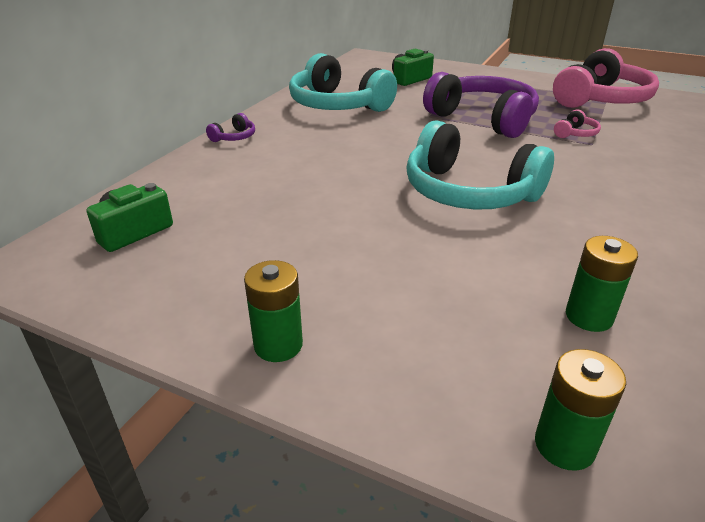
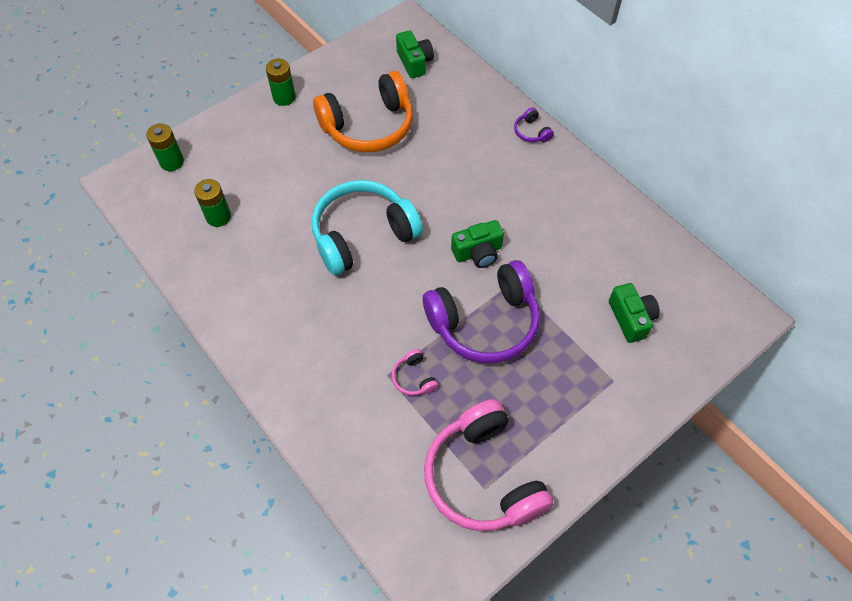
camera: 115 degrees right, 25 degrees up
(291, 235) = (369, 126): none -> orange headphones
(338, 105) = (575, 222): turquoise headphones -> none
(416, 133) = (478, 253): none -> green camera

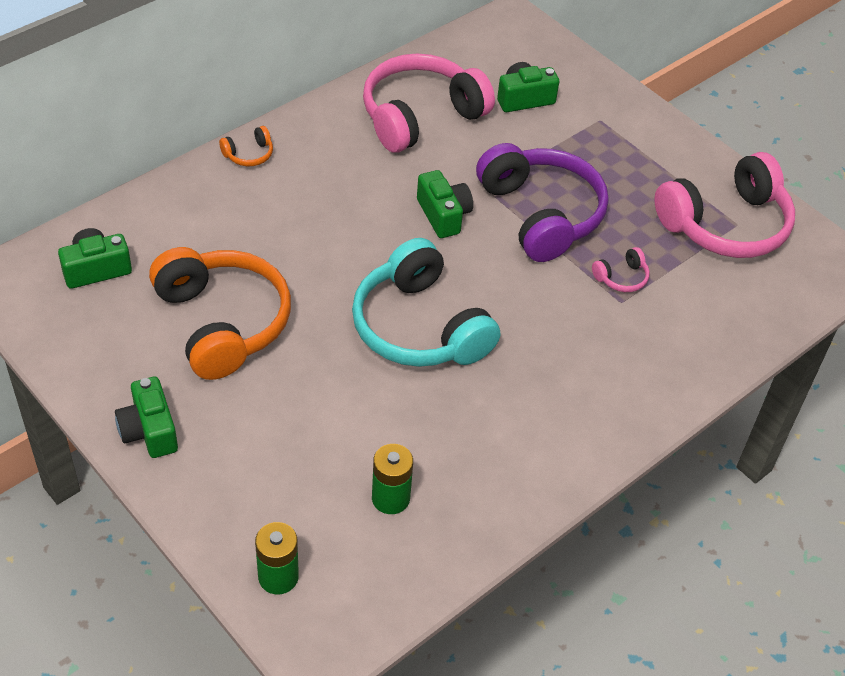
camera: 95 degrees left, 10 degrees down
(284, 97) = (149, 431): green battery -> green camera
(531, 132) = (249, 154): purple headphones -> orange headphones
(593, 239) = (420, 116): none -> pink headphones

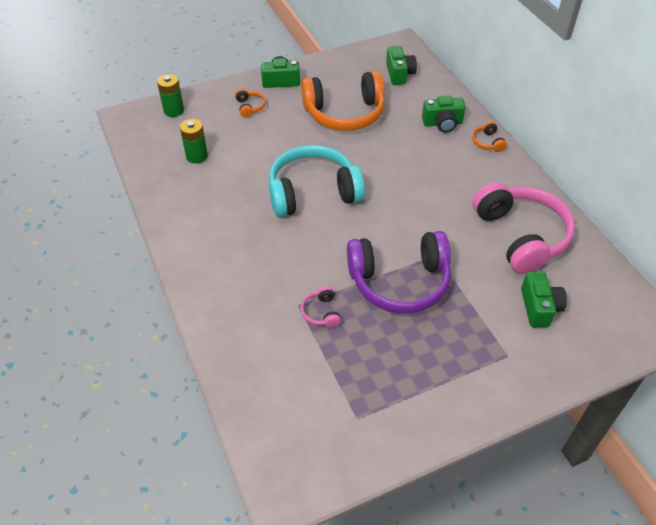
camera: 110 degrees right, 0 degrees up
(238, 458) = (250, 107): none -> orange headphones
(443, 215) = (410, 226): green camera -> green camera (442, 123)
(725, 224) = (359, 408): pink headphones -> none

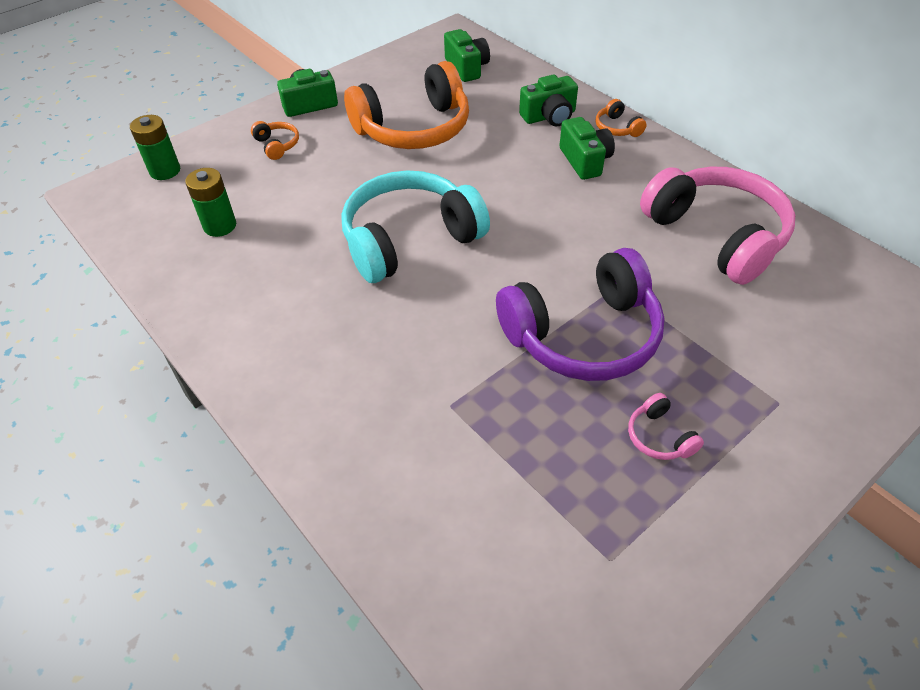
camera: 15 degrees left, 0 degrees up
(321, 312) = (489, 408): pink headphones -> pink headphones (659, 437)
(539, 307) = (787, 324): green camera -> green camera (585, 161)

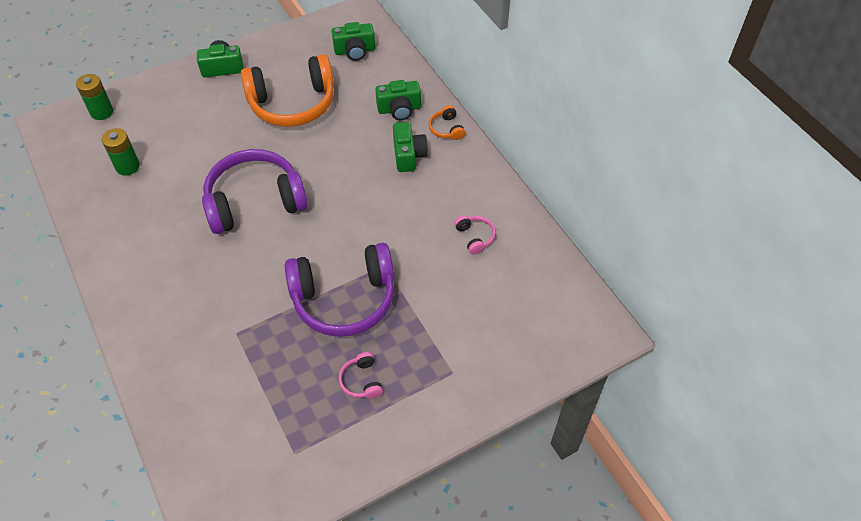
camera: 10 degrees right, 5 degrees up
(277, 145) = (187, 102): orange headphones -> none
(409, 239) = (255, 201): turquoise headphones -> purple headphones
(467, 68) = (355, 51): green camera -> green camera turned 90 degrees clockwise
(716, 235) = (475, 237): pink headphones -> pink headphones, size x0.40

